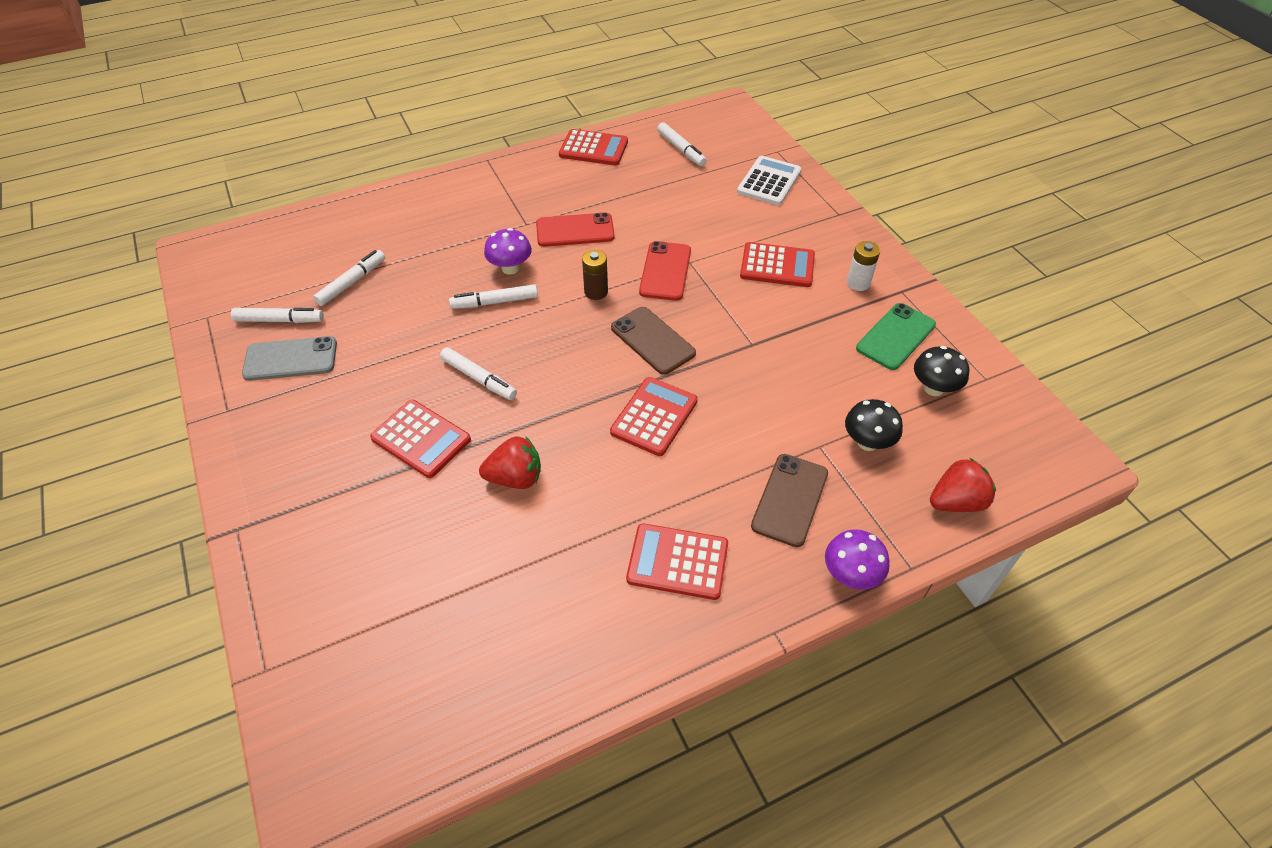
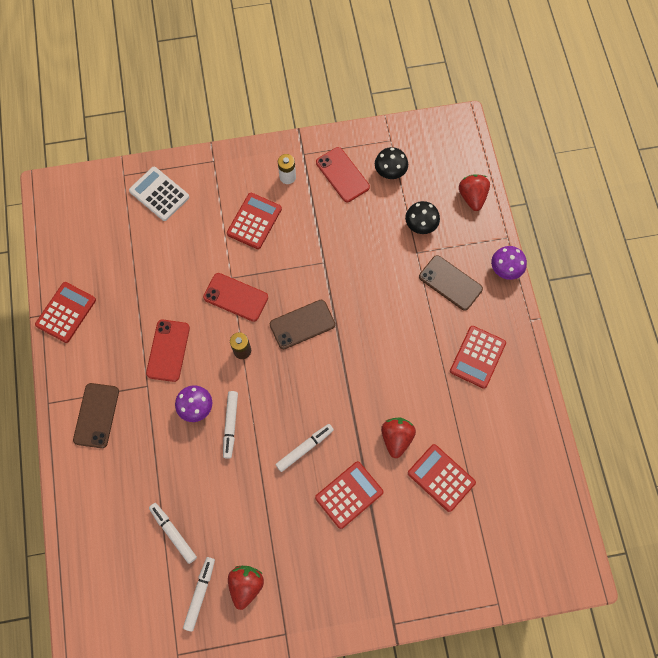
camera: 75 degrees left, 20 degrees up
(290, 359) = (246, 585): grey phone -> red strawberry
(481, 195) = (96, 415): none -> brown phone
(654, 417) = (369, 341): red calculator -> red calculator (441, 477)
(681, 149) = (93, 245): white marker -> none
(895, 336) = (342, 175): green phone -> red phone

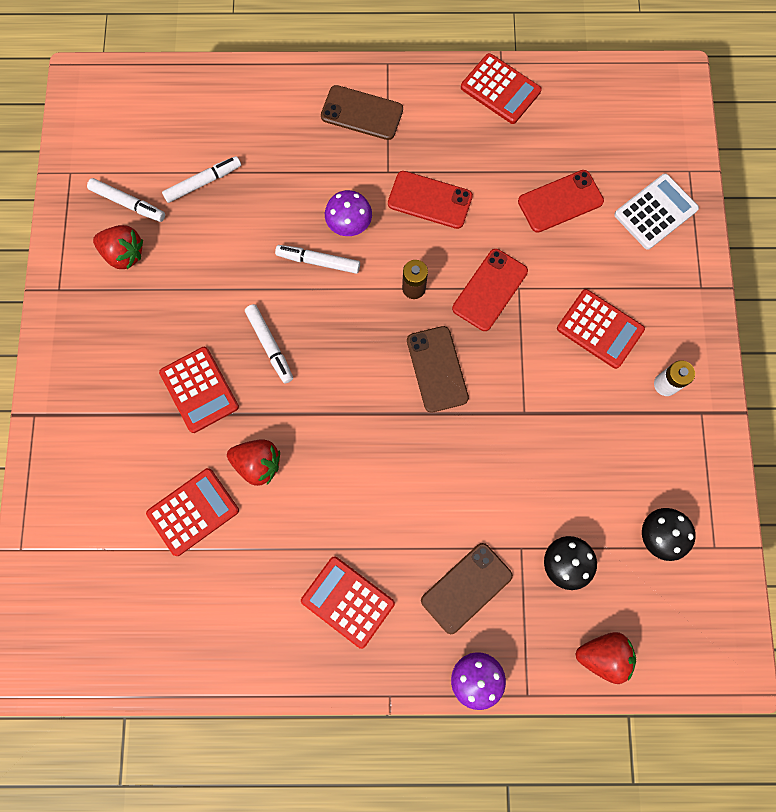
camera: 100 degrees right, 5 degrees up
(342, 175) = (661, 463): red phone -> red phone (560, 201)

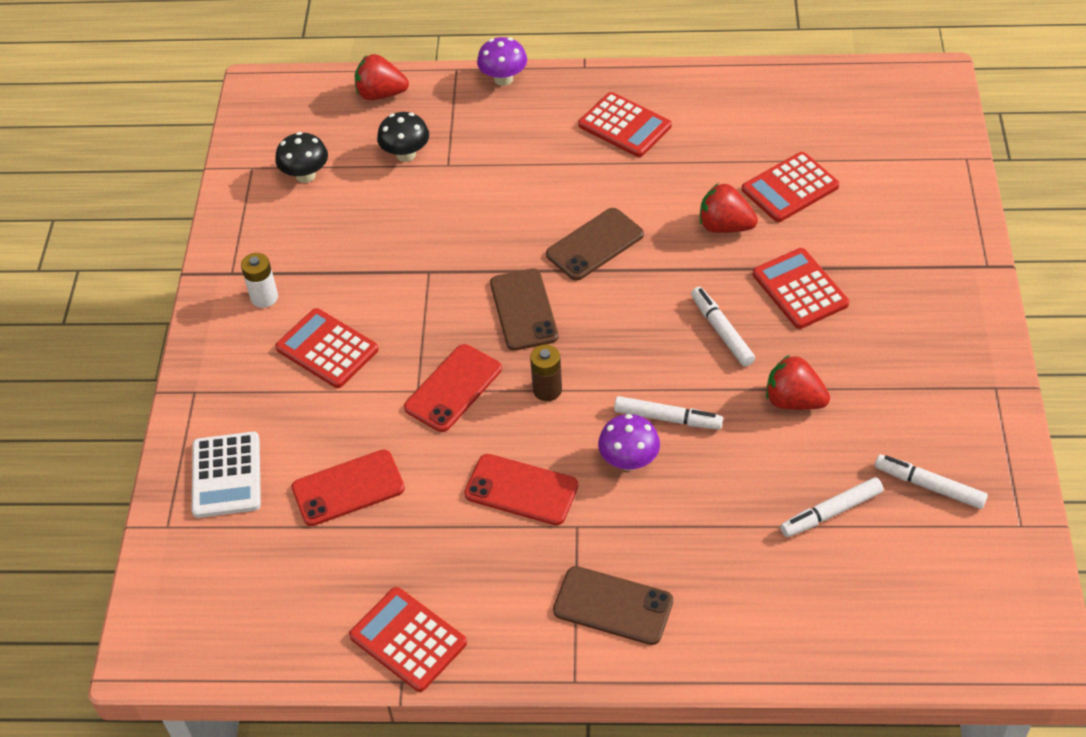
camera: 175 degrees left, 25 degrees down
(124, 254) = (920, 426): red strawberry -> red strawberry (793, 401)
(466, 588) = (506, 136): brown phone -> brown phone (595, 244)
(655, 212) = (226, 475): white calculator -> white calculator turned 60 degrees counterclockwise

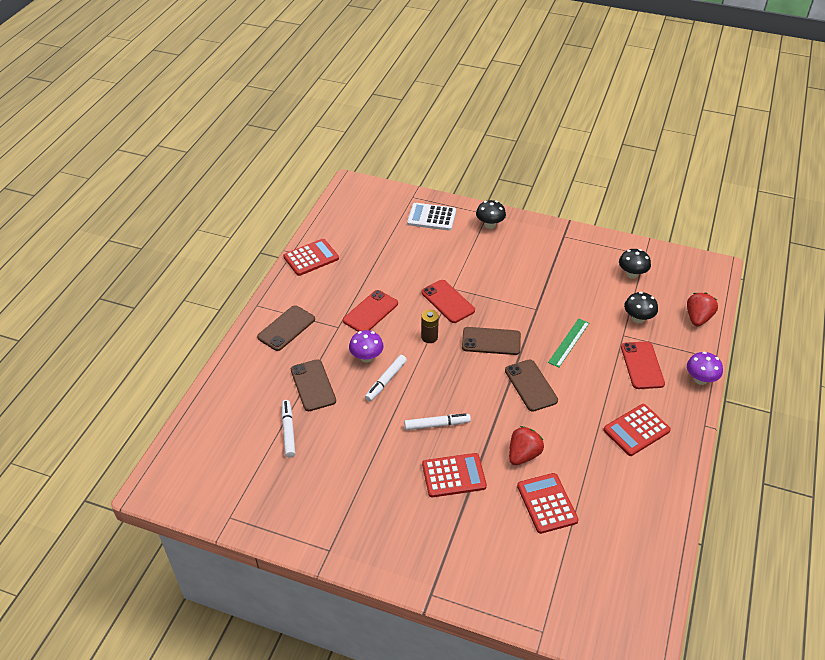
camera: 105 degrees right, 5 degrees down
(226, 380) = (490, 225): none -> black mushroom
(264, 297) = (541, 245): white battery -> none
(327, 349) = (495, 261): red calculator -> none
(348, 488) = (403, 254): red phone -> red phone (642, 365)
(488, 220) = (569, 342): none -> green ruler
(724, 514) = (313, 385): none -> brown phone
(793, 401) = (370, 441): red strawberry -> none
(929, 486) = (279, 483): white marker -> none

